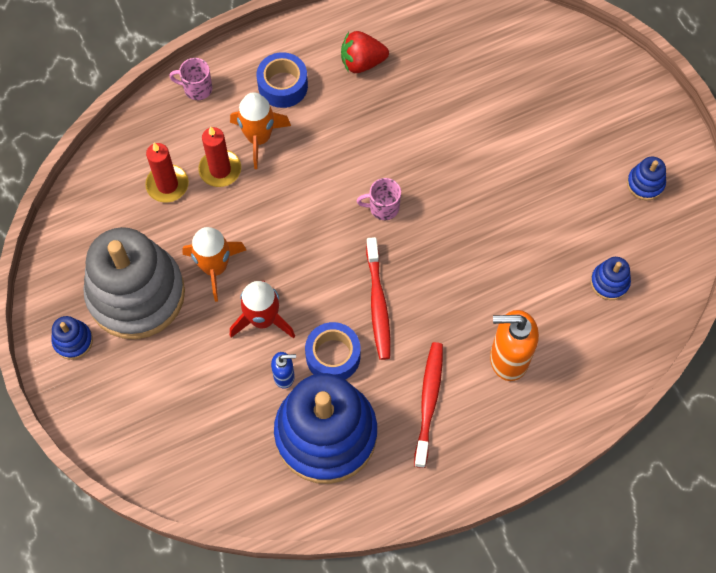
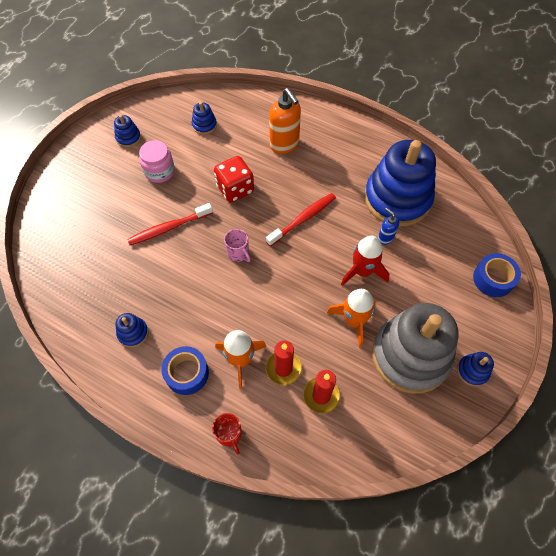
camera: 125 degrees left, 5 degrees down
(197, 88) = (229, 434): pink mug -> red mug
(333, 356) = (352, 222): blue tape -> blue tape (493, 279)
(362, 62) = (133, 333): red strawberry -> blue stacking toy
(428, 402) = (338, 165): red toothbrush -> red toothbrush (169, 228)
(476, 257) = (235, 189): none -> red dice
(563, 190) = (159, 171): none -> pink jar

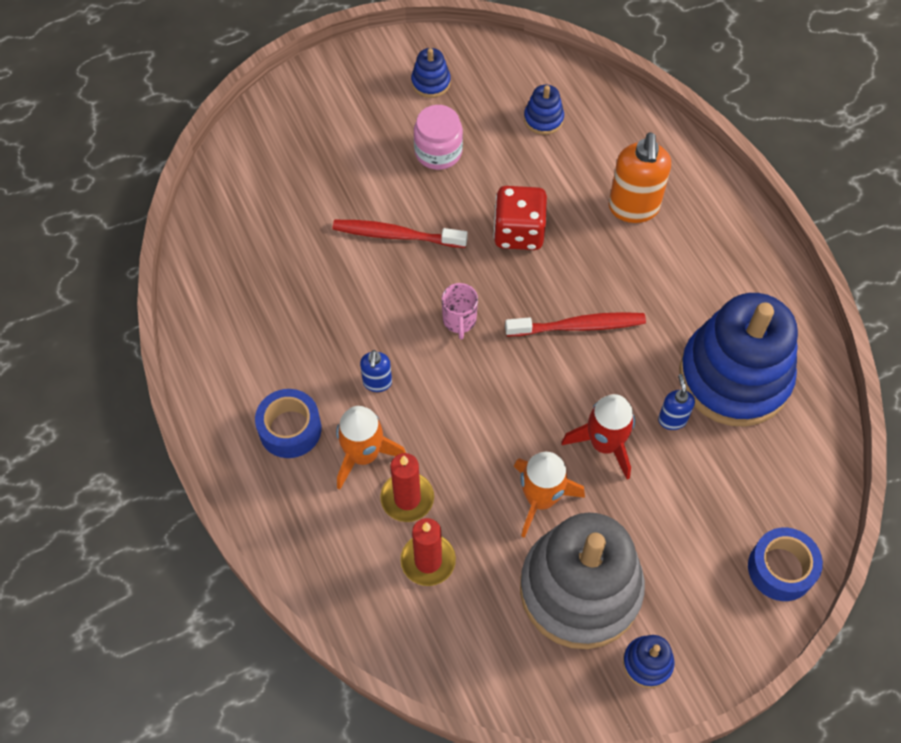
camera: 35 degrees right, 0 degrees up
(133, 333) = (262, 341): blue stacking toy -> none
(218, 315) = (377, 383): none -> blue soap dispenser
(229, 434) = (287, 531): red mug -> none

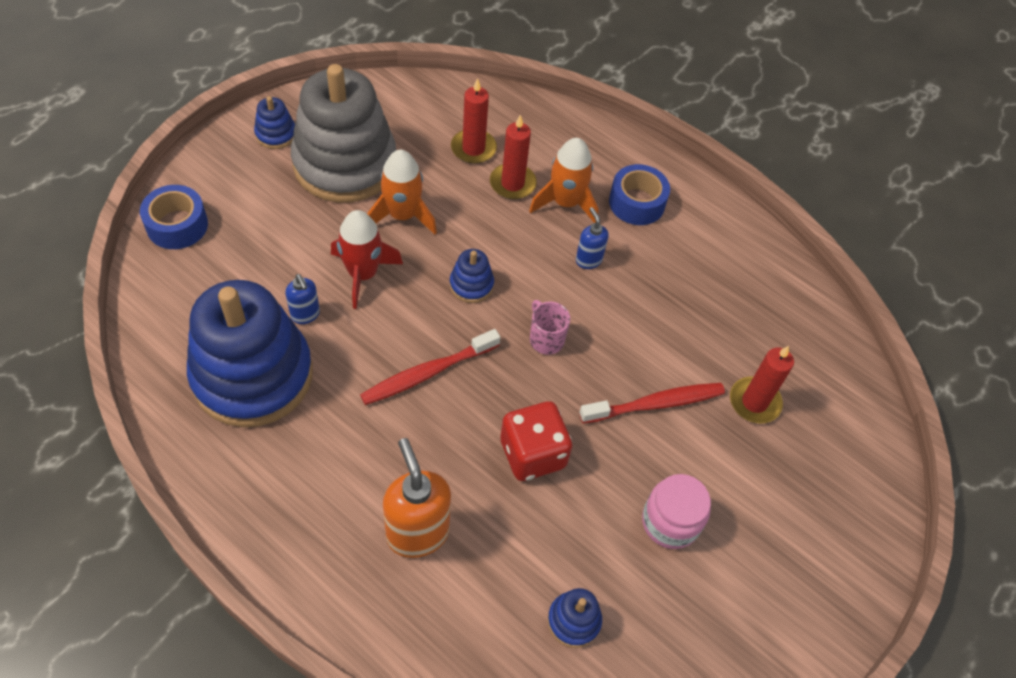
camera: 150 degrees right, 5 degrees down
(312, 209) = (754, 402): none -> red candle
(431, 82) = (735, 620): blue stacking toy -> blue stacking toy (471, 285)

